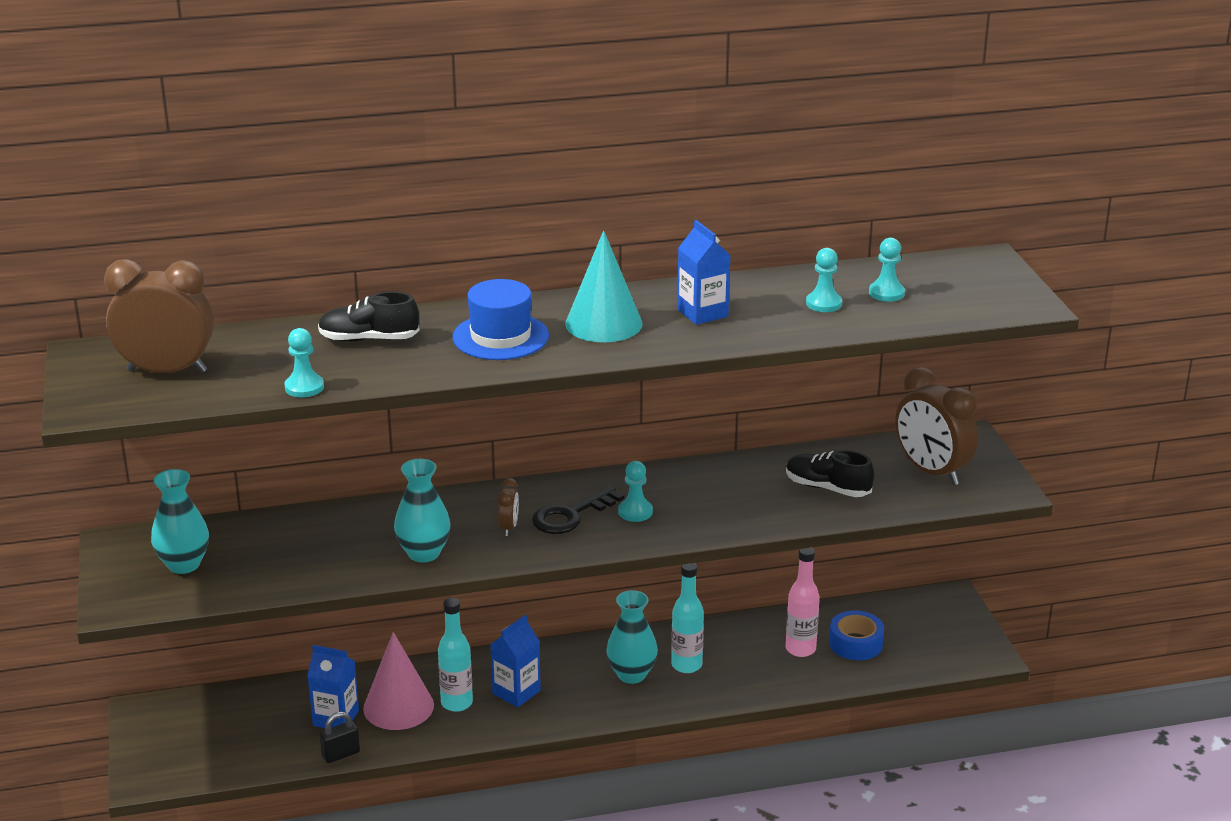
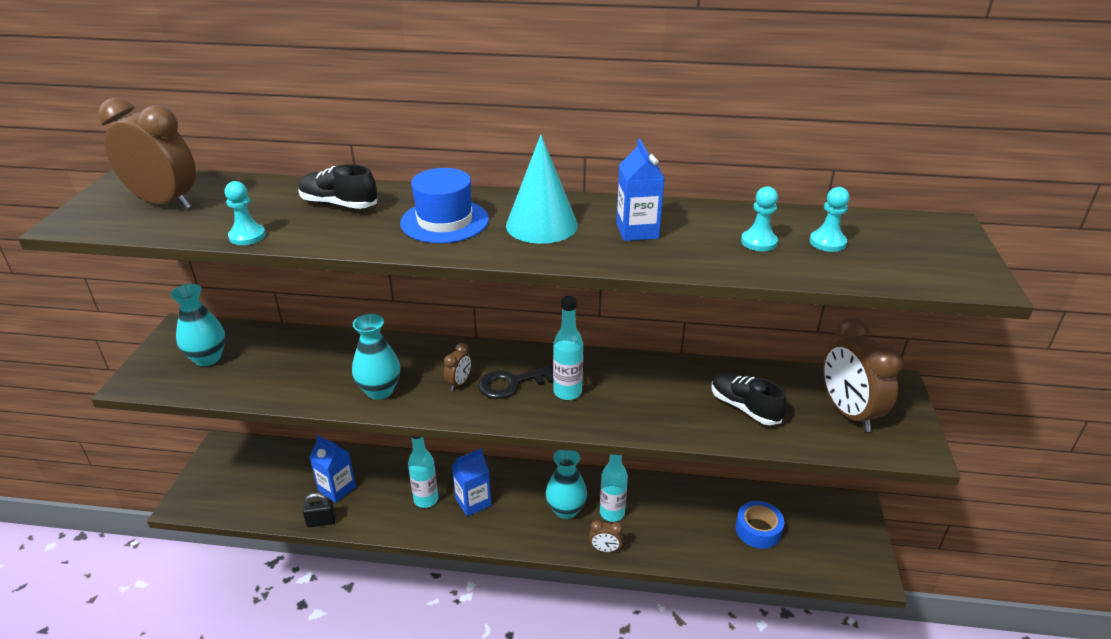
camera: 20 degrees right, 5 degrees up
(398, 707) = (384, 491): pink cone -> none
(635, 512) = (567, 392): turquoise pawn -> turquoise bottle
(696, 700) = (605, 549): none -> brown clock
(800, 649) = (709, 523): pink bottle -> none

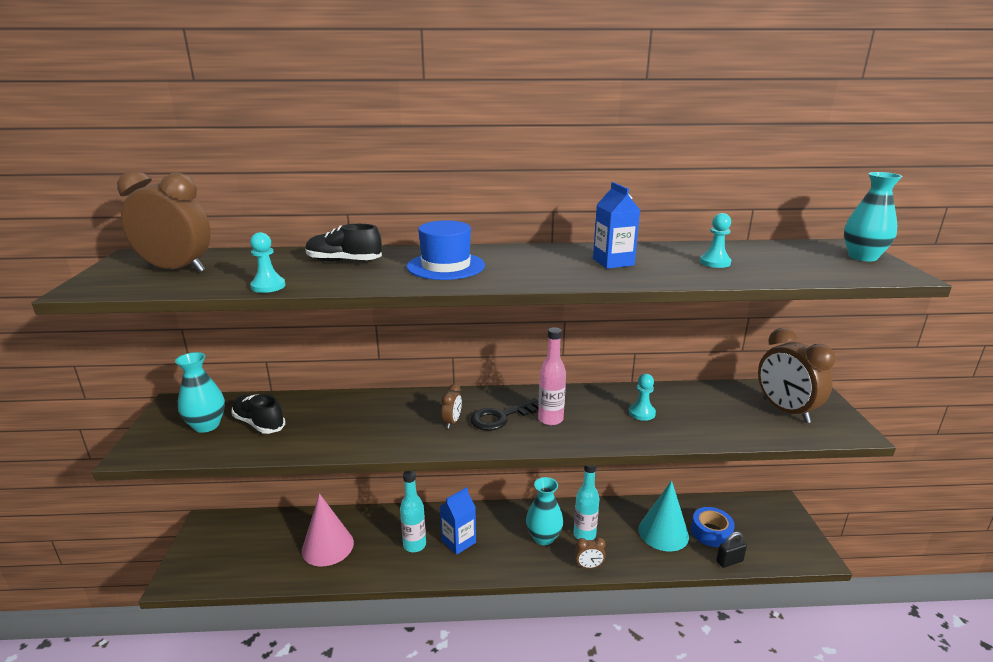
camera: 10 degrees left, 10 degrees down
(321, 522) = (319, 578): black padlock -> black padlock (729, 561)
(337, 489) = (327, 546): blue carton -> pink cone
(380, 391) = (381, 435): turquoise vase -> turquoise vase (862, 257)
(541, 225) = (531, 263): turquoise cone -> turquoise cone (663, 532)
(567, 392) = (550, 419): turquoise bottle -> pink bottle
(744, 407) = (702, 415): black shoe -> black shoe (259, 423)
(827, 242) = (767, 259): turquoise pawn -> turquoise pawn (642, 413)

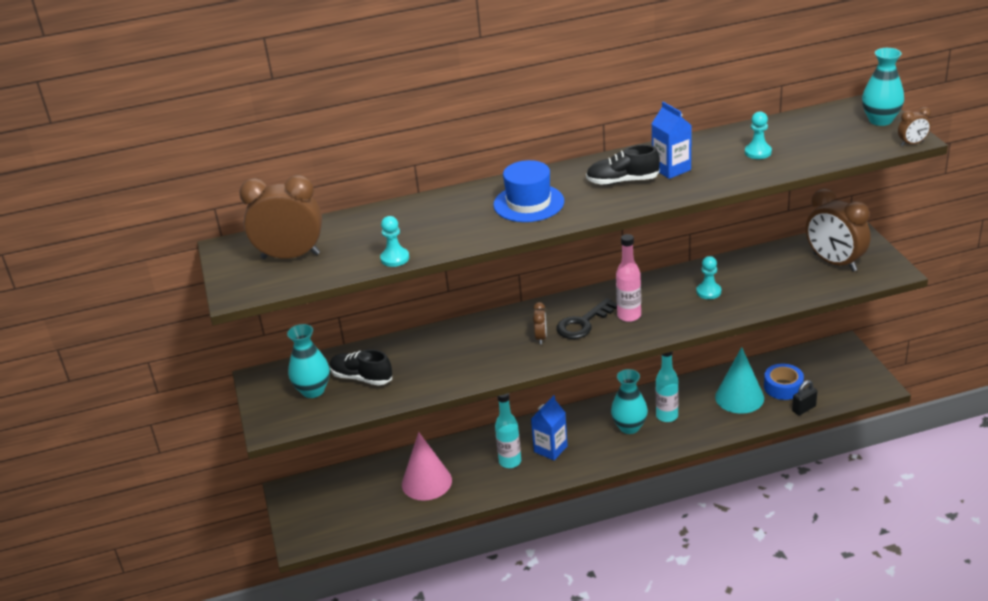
camera: 10 degrees left, 10 degrees up
(344, 261) = (432, 215): black shoe -> black shoe (622, 181)
(588, 566) = (680, 442): brown clock -> brown clock (912, 143)

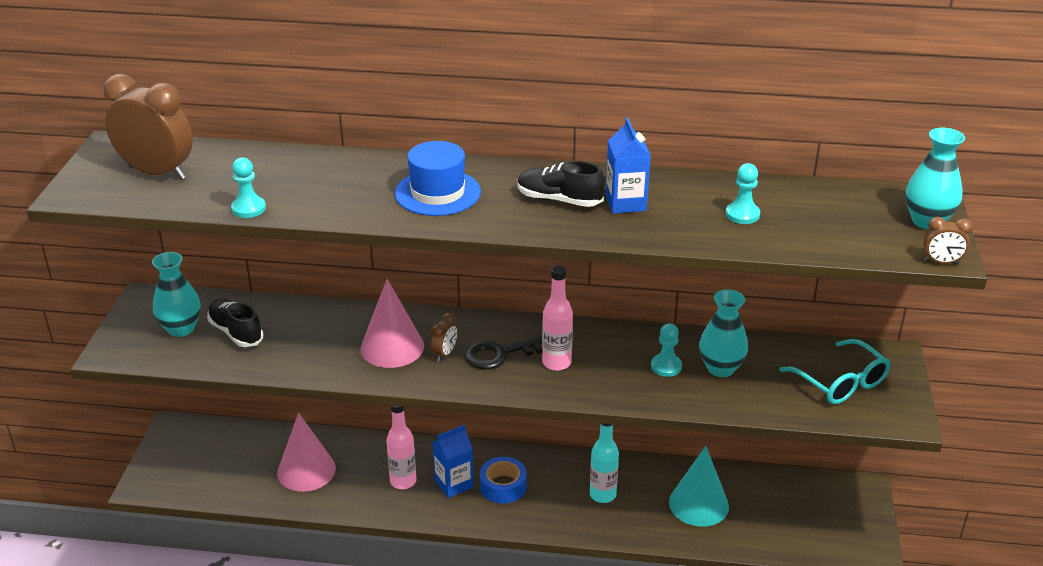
camera: 20 degrees right, 0 degrees up
(496, 346) = (392, 347): none -> pink cone
(510, 461) = (403, 481): turquoise bottle -> pink bottle
(629, 427) = (553, 491): turquoise vase -> turquoise vase (720, 368)
(783, 387) = (757, 511): blue tape -> blue tape (503, 486)
(804, 409) = (763, 546): black padlock -> none
(834, 262) = (841, 382): brown clock -> turquoise glasses

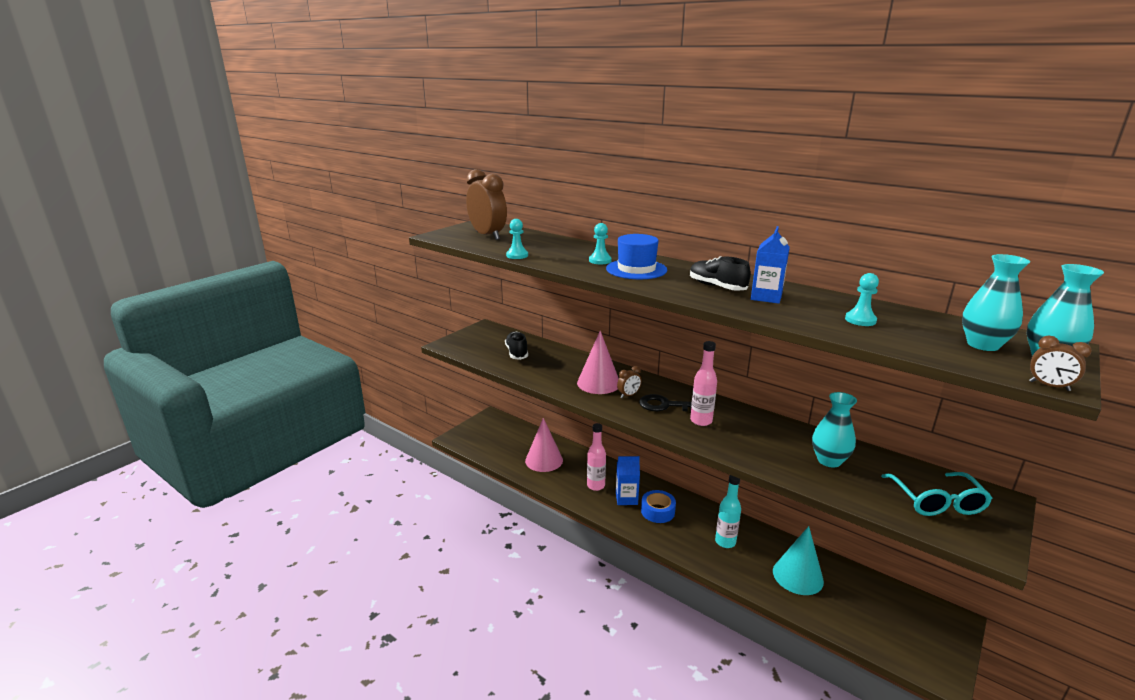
camera: 30 degrees right, 10 degrees down
(181, 329) = (490, 344): turquoise vase -> turquoise vase (983, 345)
(666, 366) = (783, 446): turquoise pawn -> turquoise pawn (600, 261)

